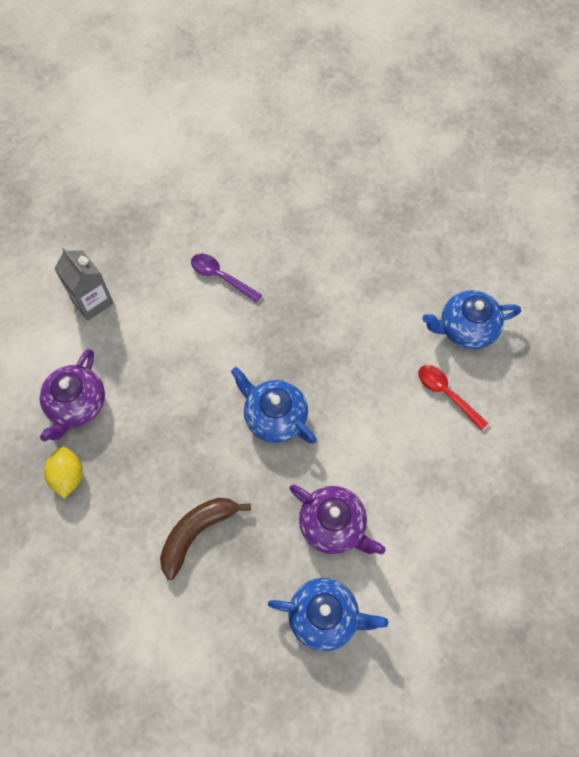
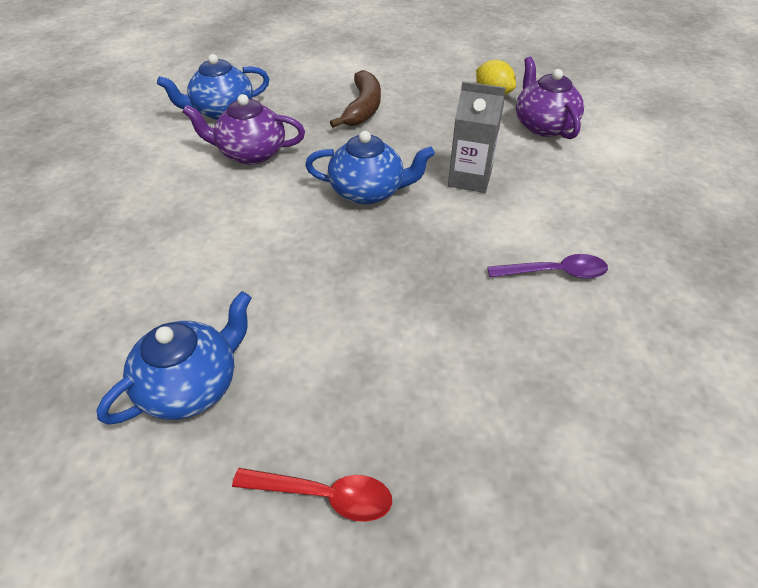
camera: 145 degrees right, 20 degrees down
(92, 301) = (639, 188): grey carton -> grey carton (469, 178)
(447, 394) = (185, 296): red spoon -> red spoon (323, 495)

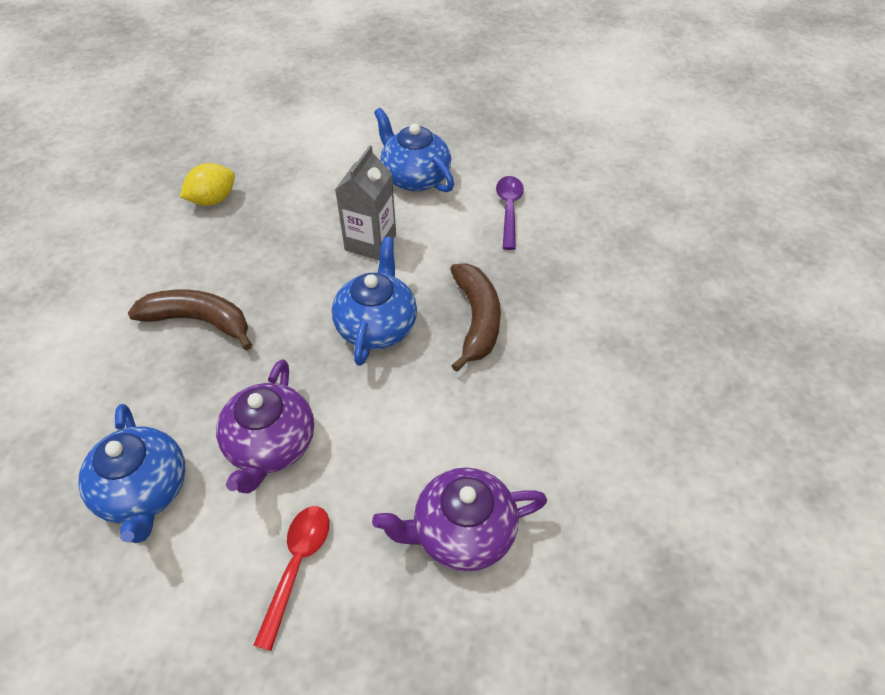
camera: 85 degrees left, 5 degrees up
(192, 385) = (645, 472): blue teapot -> blue teapot (414, 177)
(323, 495) = (732, 373): red spoon -> red spoon (297, 566)
(383, 253) = (476, 320): none -> brown banana
(543, 125) = (291, 174): purple teapot -> purple teapot (461, 532)

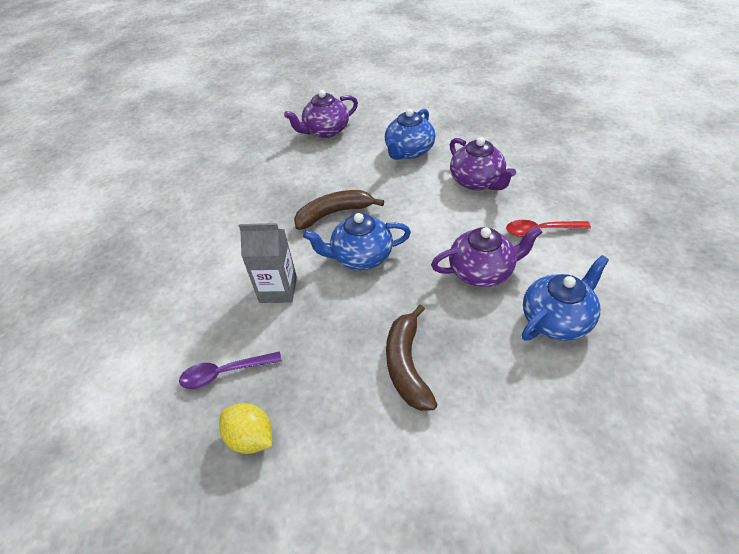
camera: 105 degrees left, 5 degrees down
(414, 177) = (189, 289): blue teapot -> blue teapot (409, 151)
(509, 210) = (221, 226): purple spoon -> purple spoon (225, 373)
(706, 360) = (326, 131): none -> purple teapot

